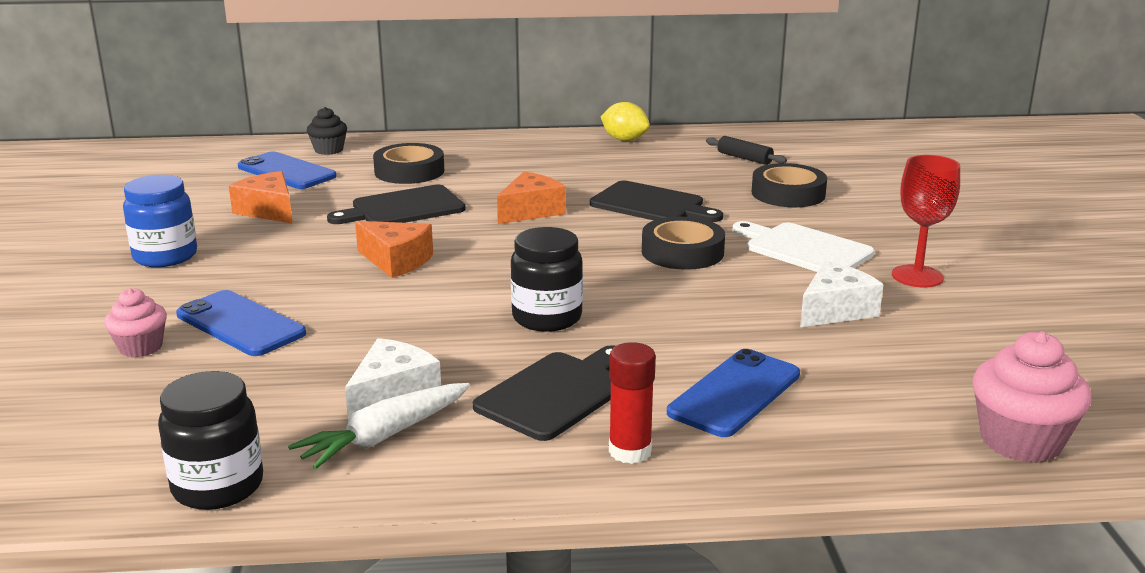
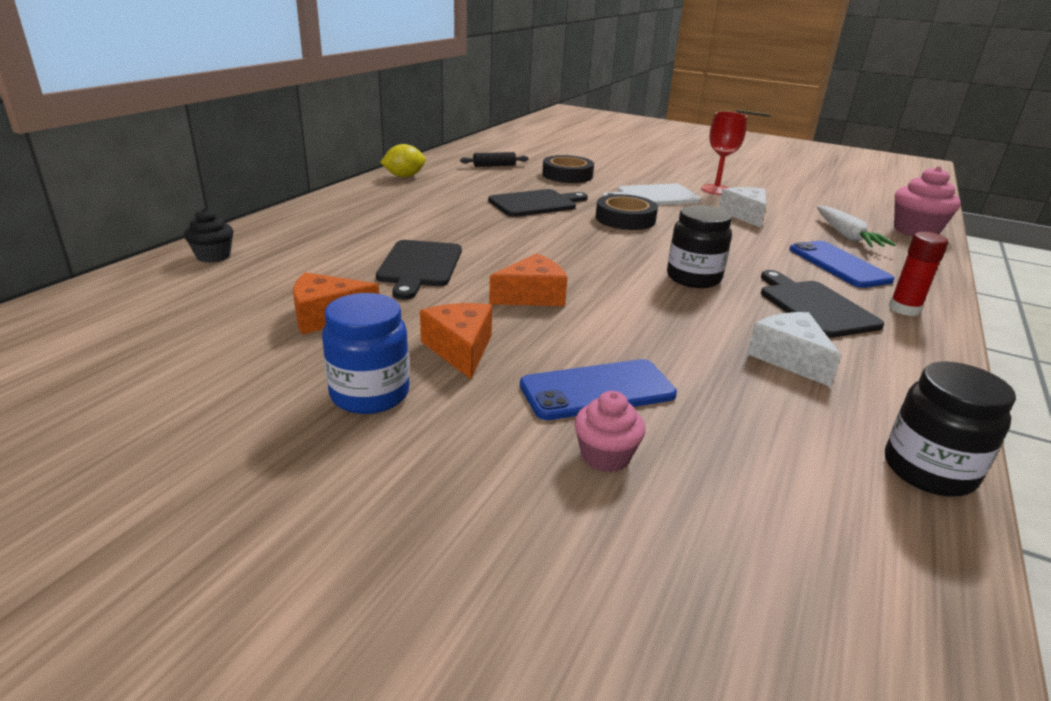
camera: 60 degrees left, 5 degrees up
(286, 172) = (234, 285): blue phone -> none
(385, 436) = (858, 378): white carrot -> white carrot (846, 236)
(409, 171) = (337, 243): black tape -> none
(531, 211) = (495, 232): orange cheese -> orange cheese (460, 349)

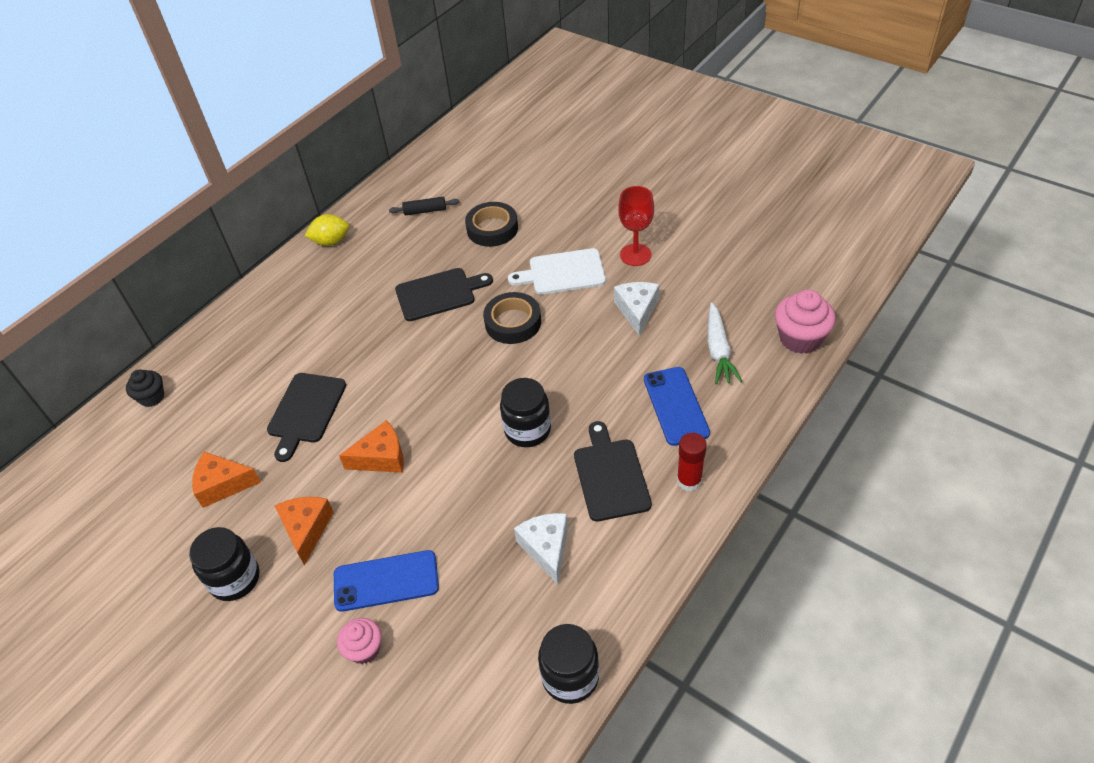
camera: 15 degrees right, 20 degrees up
(370, 394) = (235, 579): blue jar -> black jar

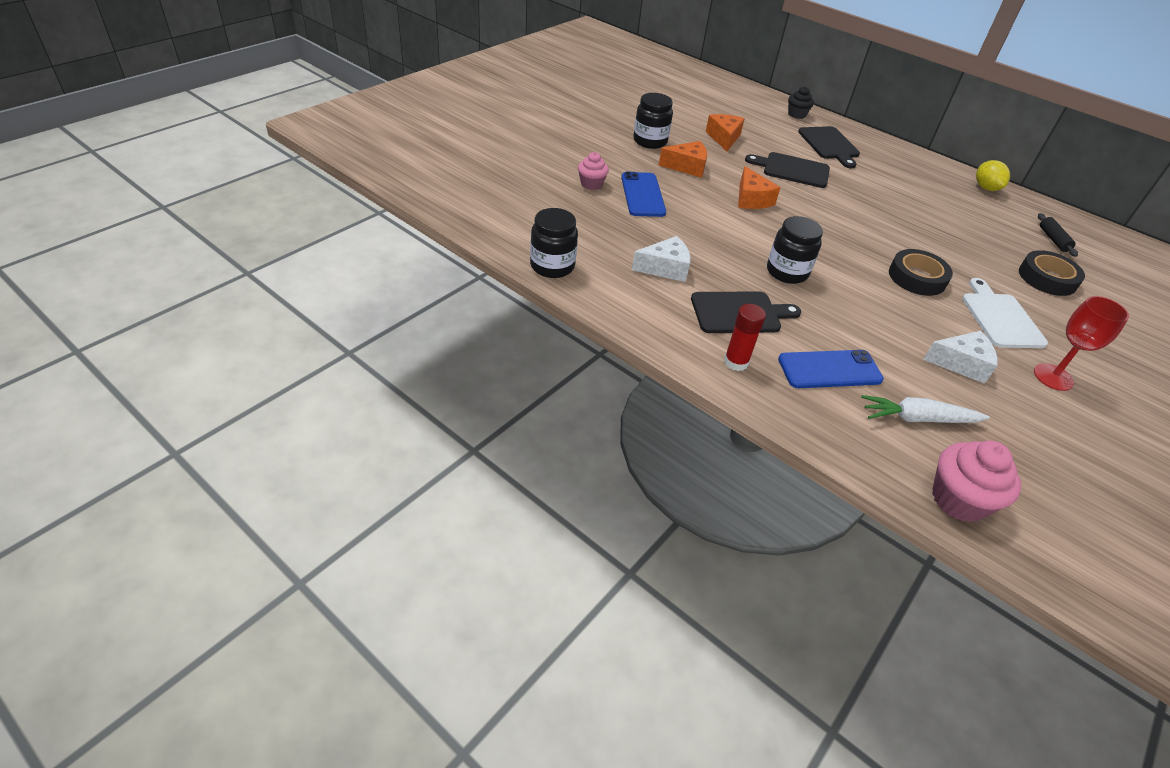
camera: 85 degrees right, 5 degrees down
(439, 294) = (940, 239): black cutting board -> black cutting board (829, 145)

